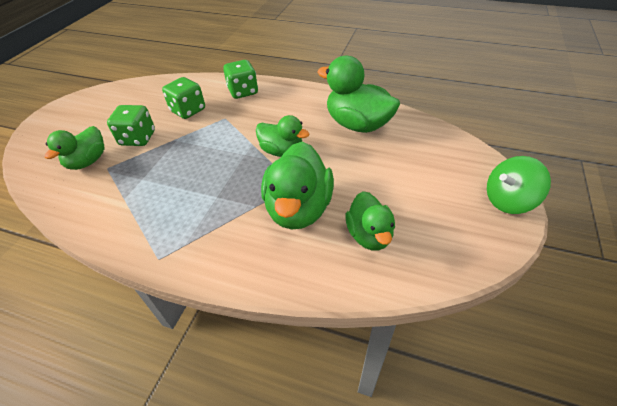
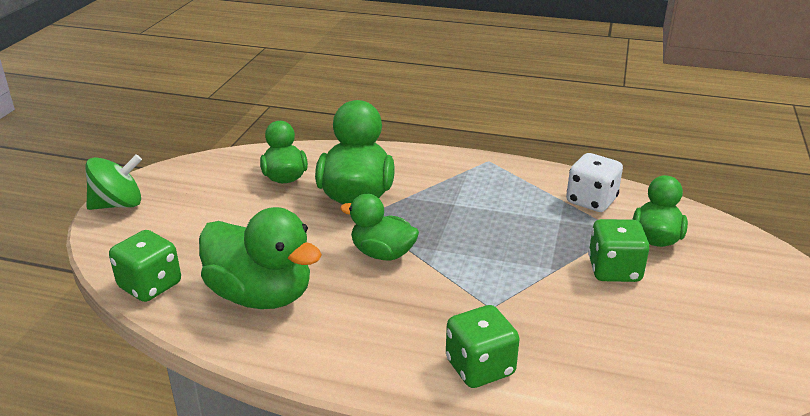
camera: 175 degrees right, 15 degrees down
(102, 198) = (591, 201): none -> white dice
(188, 110) = (567, 321): green dice -> green dice (150, 285)

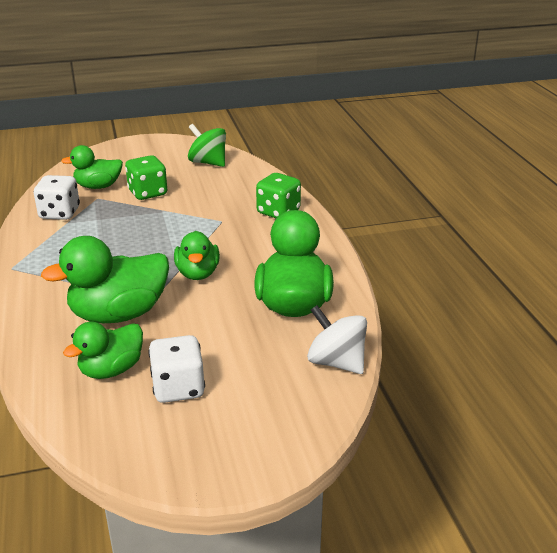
camera: 120 degrees left, 0 degrees up
(118, 204) = (246, 462): green spinning top -> green spinning top (208, 163)
(150, 285) = (336, 362): green dice -> white spinning top
(227, 199) = (178, 388): none -> white dice

